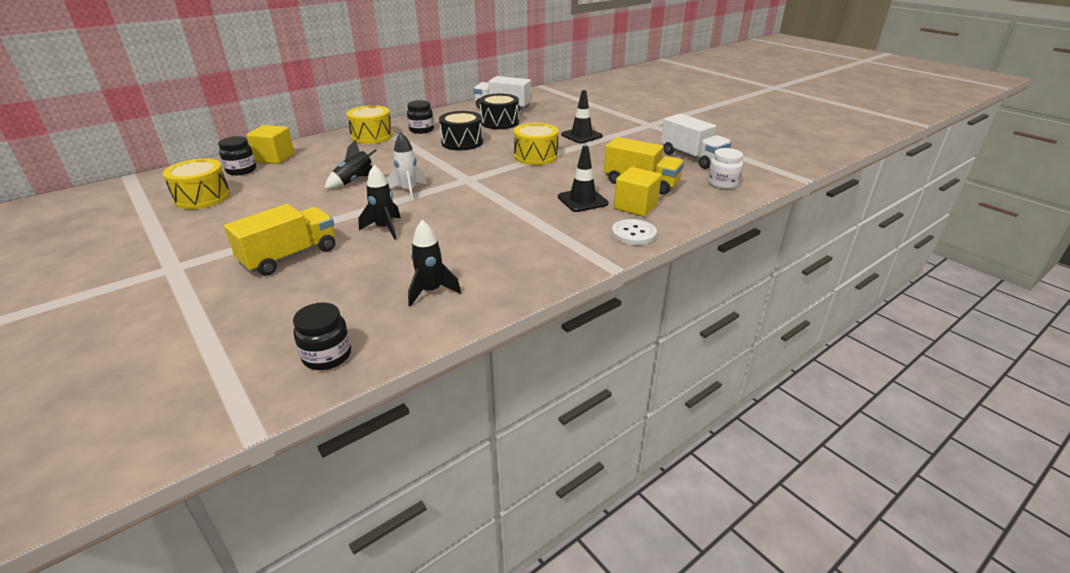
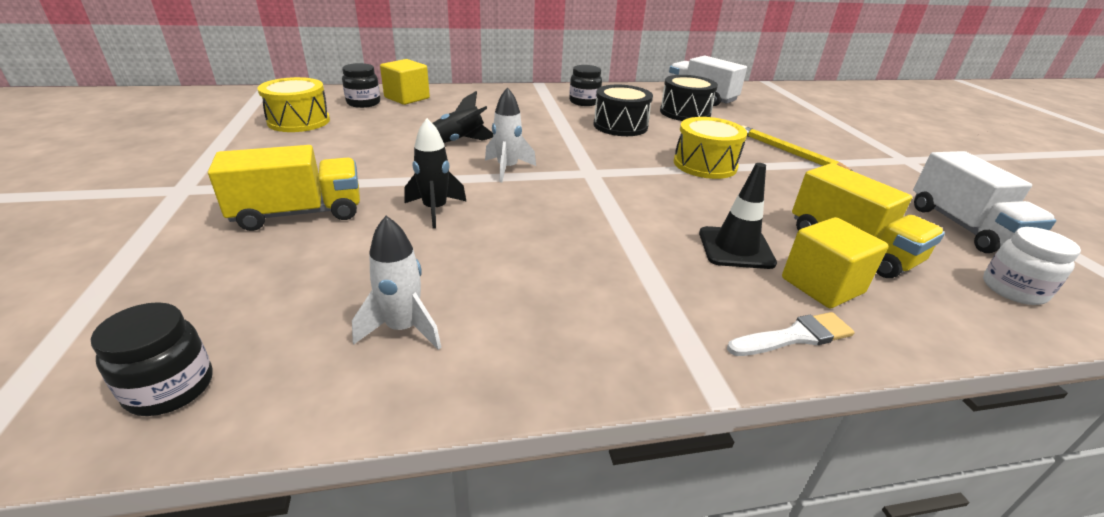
camera: 25 degrees right, 0 degrees up
(372, 136) = (524, 97): yellow drum -> none
(431, 291) = (403, 329): black rocket -> white rocket
(581, 135) = (788, 152): black traffic cone -> yellow pencil
(633, 234) = (794, 336): white button -> white brush

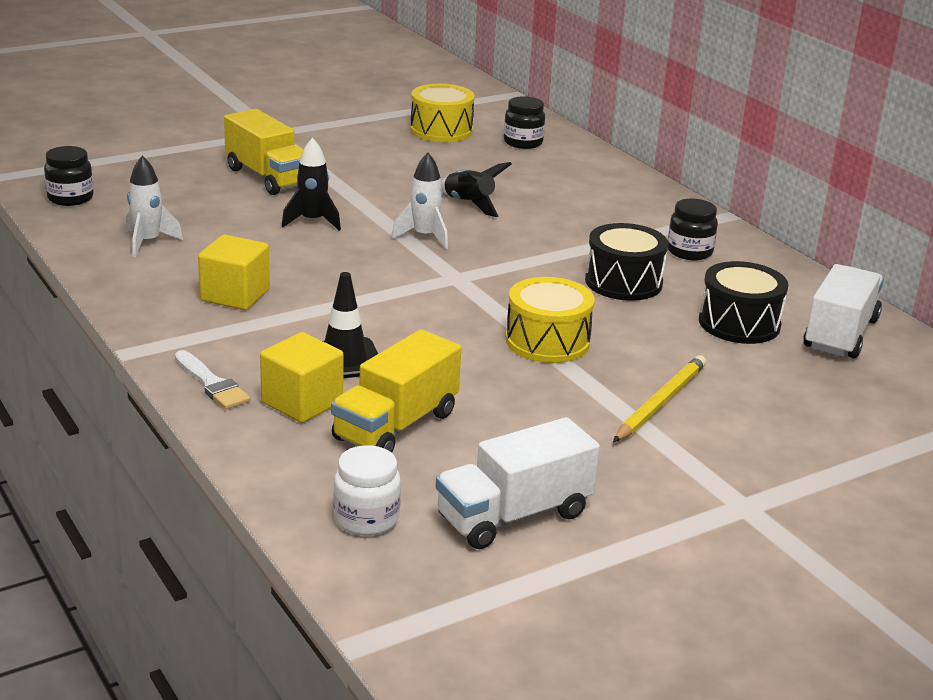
camera: 70 degrees right, 5 degrees down
(407, 98) = (566, 157): yellow cube -> yellow cube (235, 295)

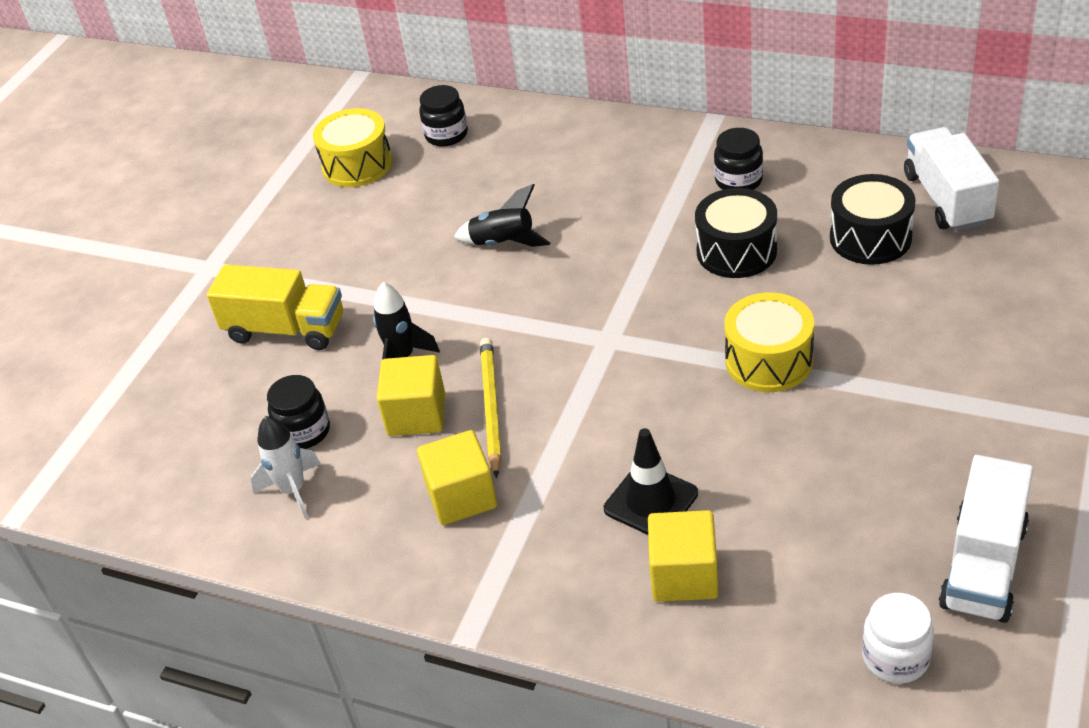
camera: 30 degrees left, 15 degrees up
(70, 198) = (136, 488): black jar -> black jar (304, 432)
(212, 384) = (587, 614): white brush -> none
(275, 249) = (416, 414): none -> yellow cube
(396, 426) = (785, 542): yellow truck -> none
(424, 237) = (519, 309): white rocket -> none
(660, 402) = (925, 365): yellow pencil -> yellow pencil (491, 407)

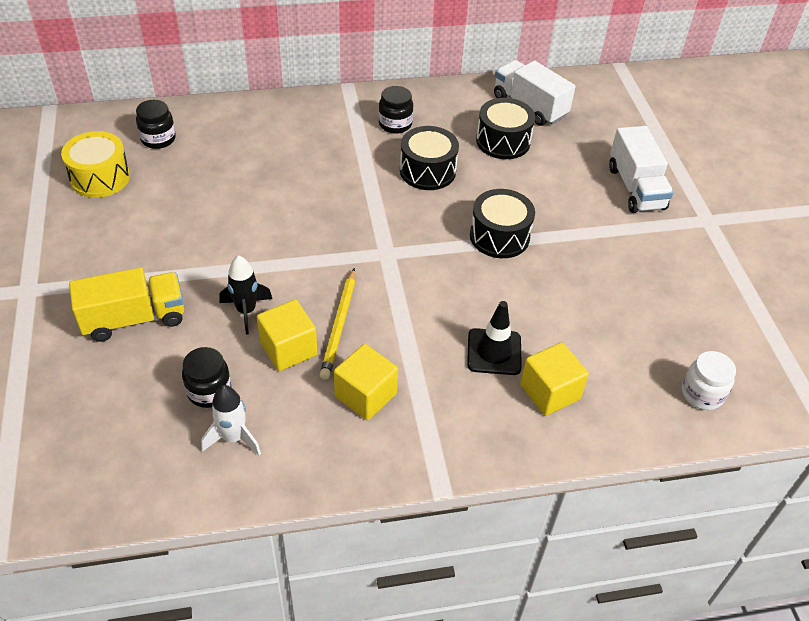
camera: 40 degrees left, 5 degrees up
(491, 407) = (339, 325): yellow pencil -> yellow pencil turned 135 degrees counterclockwise
(503, 243) = (262, 207): black rocket -> none
(769, 360) = (499, 236): yellow drum -> black drum
(983, 565) = (706, 321): white truck -> white truck (635, 188)

